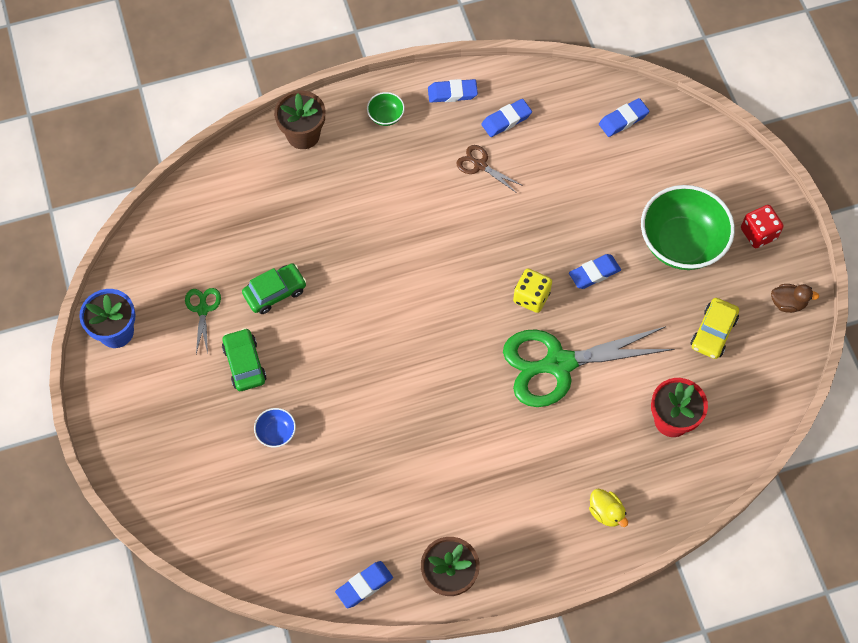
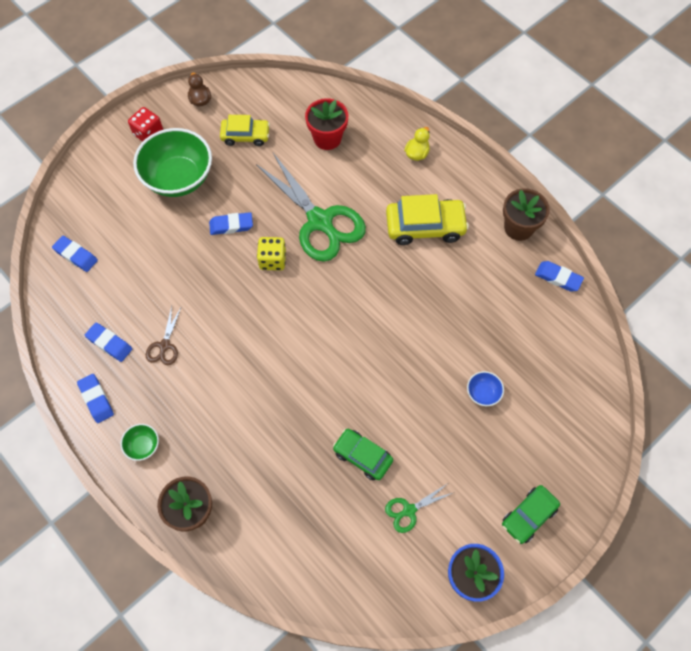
camera: 115 degrees left, 0 degrees up
(244, 363) = (439, 448): green car -> green car (528, 516)
(500, 472) = (425, 226): none -> yellow car
(594, 273) = (231, 225): blue eraser -> blue eraser turned 45 degrees counterclockwise

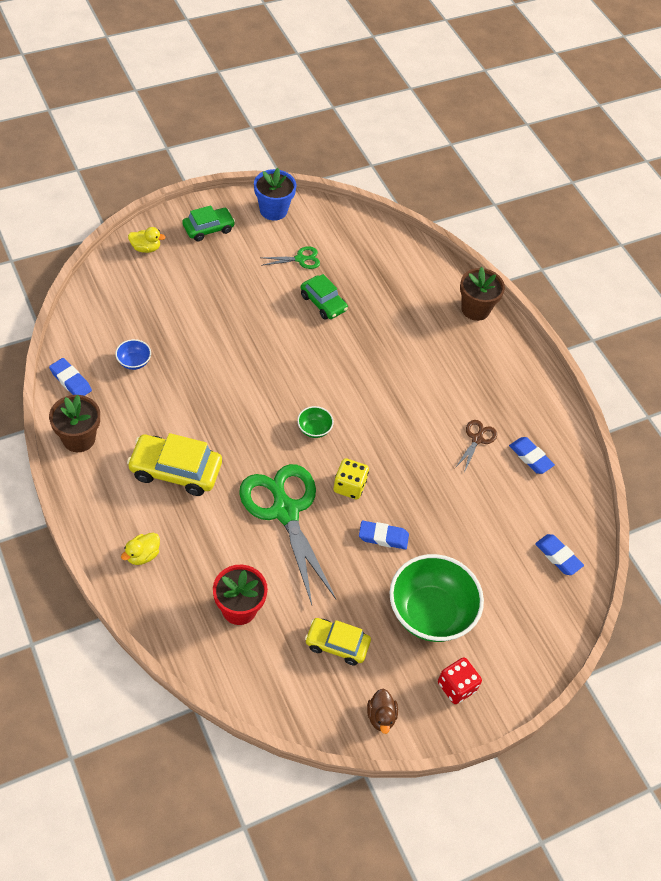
camera: 170 degrees left, 10 degrees down
(96, 399) = (547, 413): blue eraser -> none
(143, 446) = (509, 365): green bowl -> green bowl (314, 429)
(483, 393) = (198, 314): blue bowl -> blue bowl (134, 362)
(579, 459) = (146, 248): none -> yellow duck

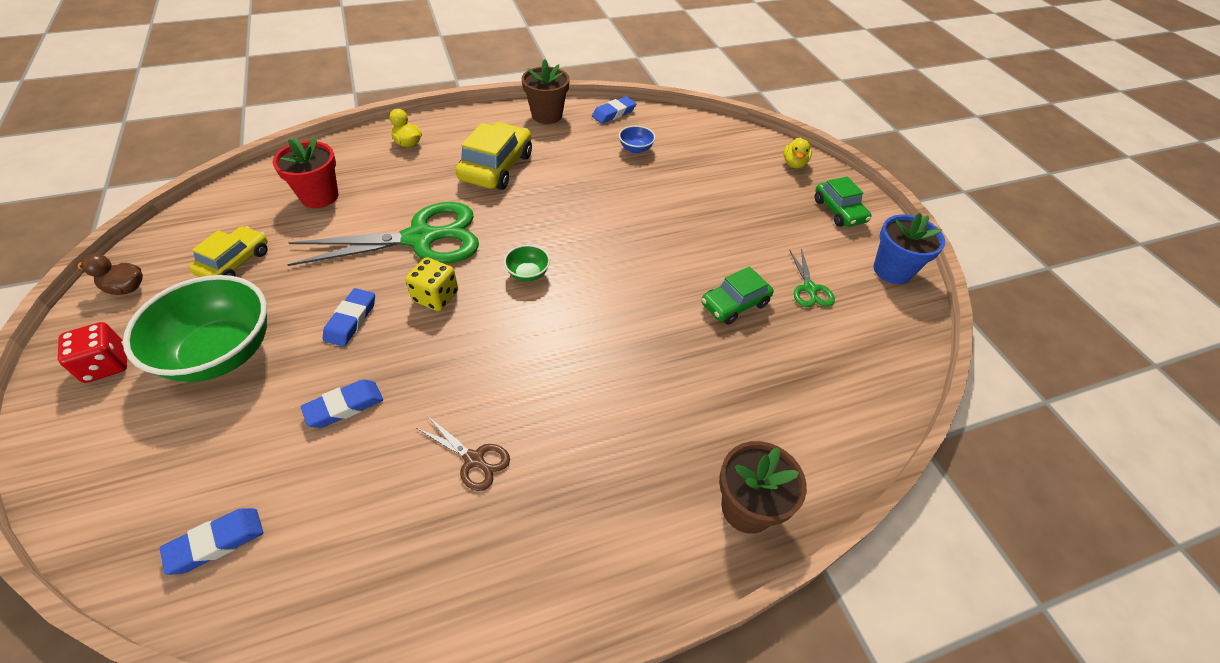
camera: 100 degrees right, 5 degrees down
(530, 457) = (418, 539): blue eraser -> blue eraser (344, 406)

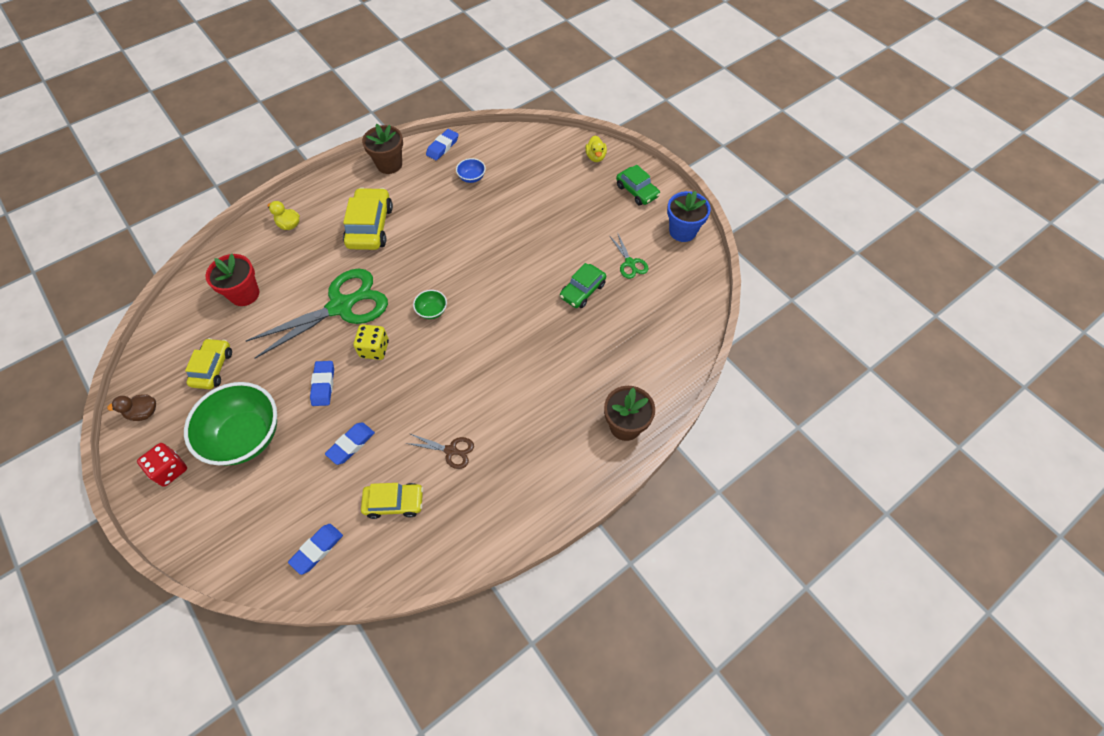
camera: 15 degrees left, 10 degrees up
(359, 509) = (394, 502): none -> yellow car

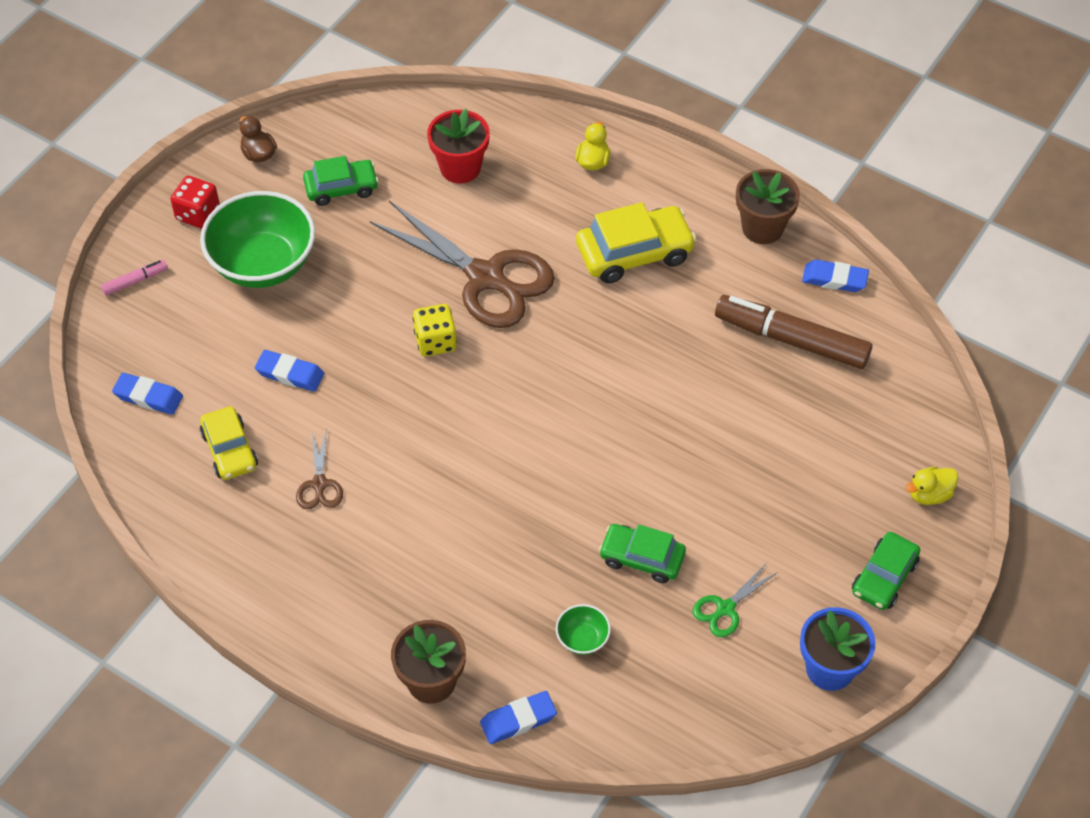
camera: 70 degrees right, 5 degrees down
(203, 533) = (135, 281): none -> pink marker
(213, 368) = (341, 188): yellow car -> green car
(323, 385) = (361, 309): blue eraser -> blue eraser (518, 720)
(341, 306) = (485, 277): green scissors -> brown scissors
(432, 311) = (523, 382): green bowl -> green bowl (582, 639)
(472, 178) = (791, 340): blue bowl -> brown marker

